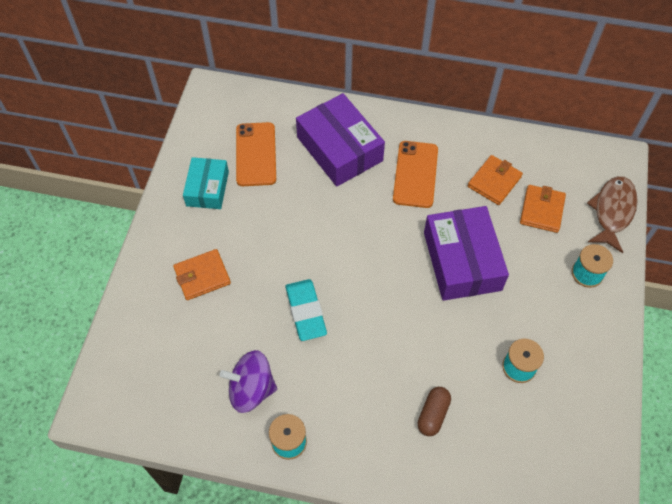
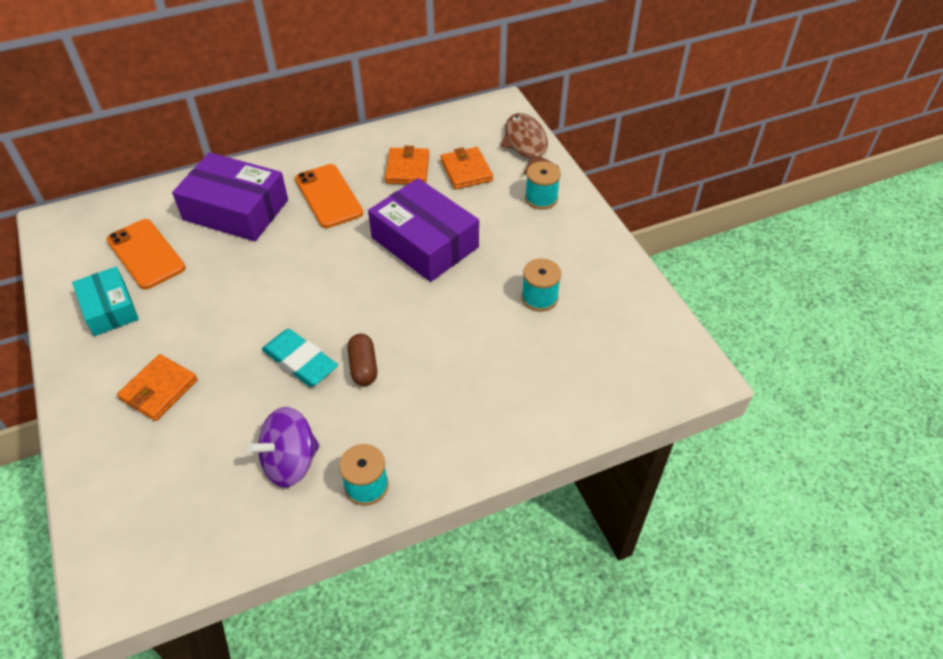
camera: 35 degrees left, 10 degrees down
(433, 414) = (492, 378): brown capsule -> brown capsule (363, 367)

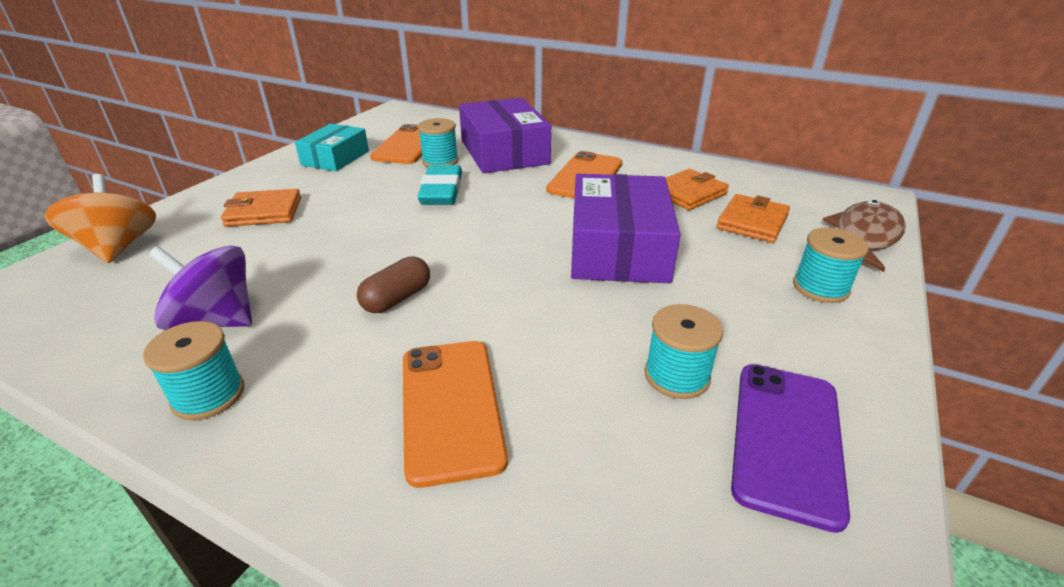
camera: 50 degrees right, 15 degrees down
(111, 496) = (118, 247): none -> orange spinning top
(202, 252) = (440, 161): none -> turquoise spool
(300, 361) = (365, 259): turquoise eraser -> turquoise eraser (441, 191)
(477, 390) = (451, 407): none -> orange phone
(603, 293) = (787, 439): none -> purple phone

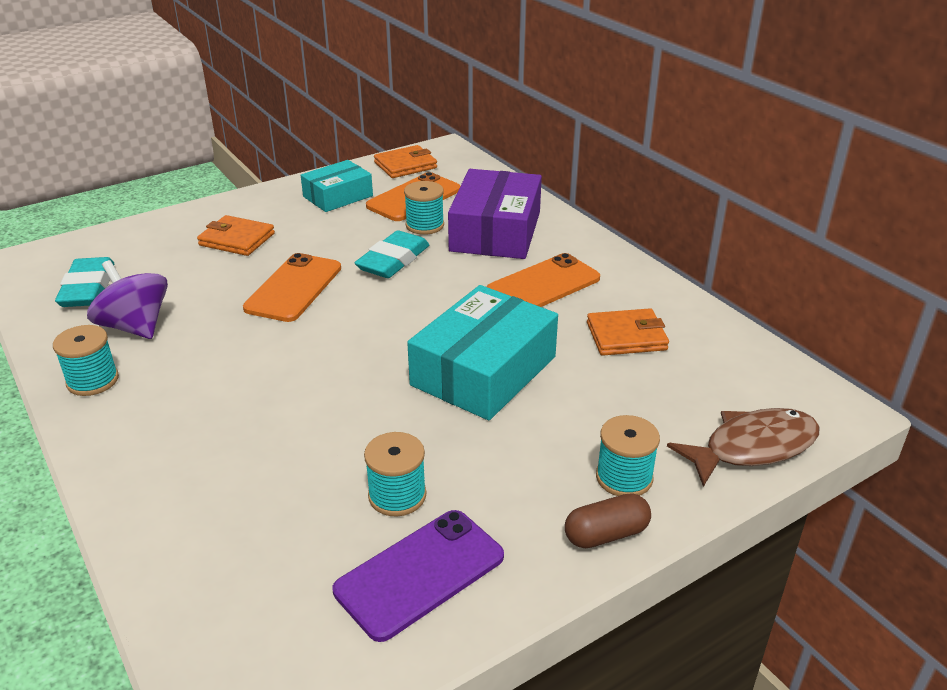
camera: 30 degrees right, 0 degrees up
(113, 301) = (88, 288): none -> turquoise eraser
(118, 247) = (119, 242): orange spinning top -> none
(397, 298) = (263, 353): brown capsule -> brown capsule (606, 534)
(451, 407) = (221, 450): orange phone -> orange phone (294, 288)
(618, 248) = (484, 371): purple box -> turquoise box
(752, 222) = (651, 390): orange wallet -> orange wallet (405, 165)

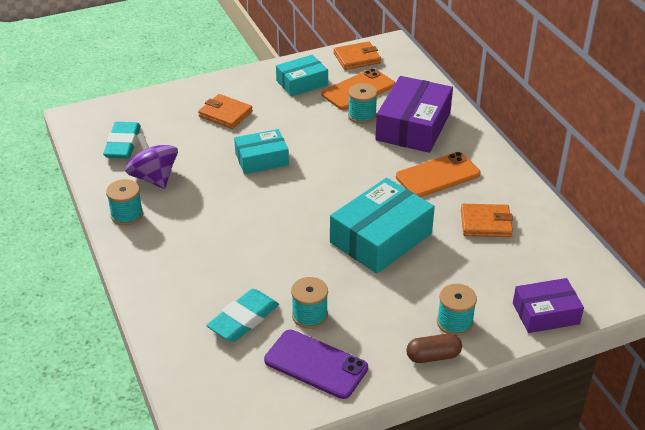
camera: 10 degrees right, 5 degrees up
(294, 288) = (262, 159): orange phone -> turquoise box
(393, 260) = (334, 144): turquoise eraser -> turquoise eraser (243, 319)
(420, 574) = (315, 364): purple phone -> purple phone turned 60 degrees clockwise
(752, 447) = (545, 313): brown fish -> purple box

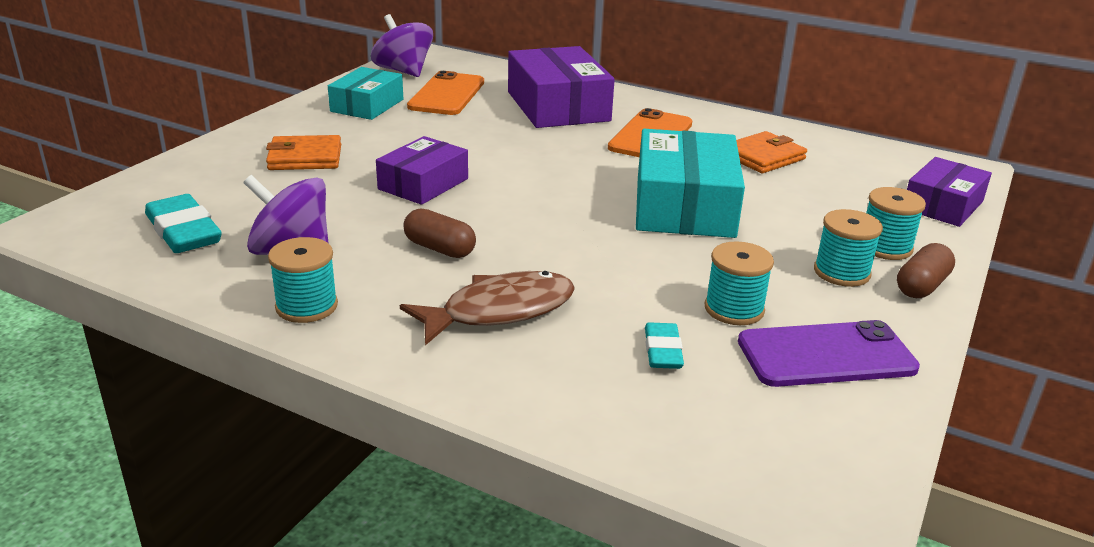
camera: 40 degrees left, 10 degrees down
(201, 259) = (499, 311): none -> brown fish
(219, 208) = (439, 248): none -> brown capsule
(243, 319) = (663, 351): turquoise eraser -> turquoise eraser, size x0.59
(262, 159) = (423, 184): turquoise box -> purple box
(357, 58) = (403, 71): orange wallet -> purple spinning top
(362, 115) = (486, 113): turquoise spool -> turquoise spool (841, 272)

